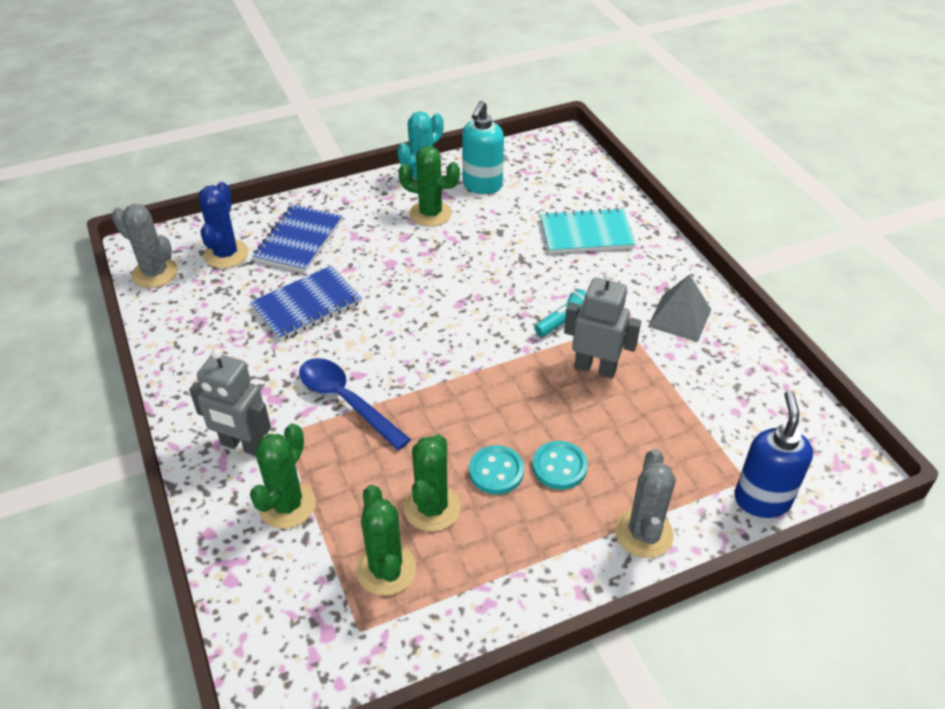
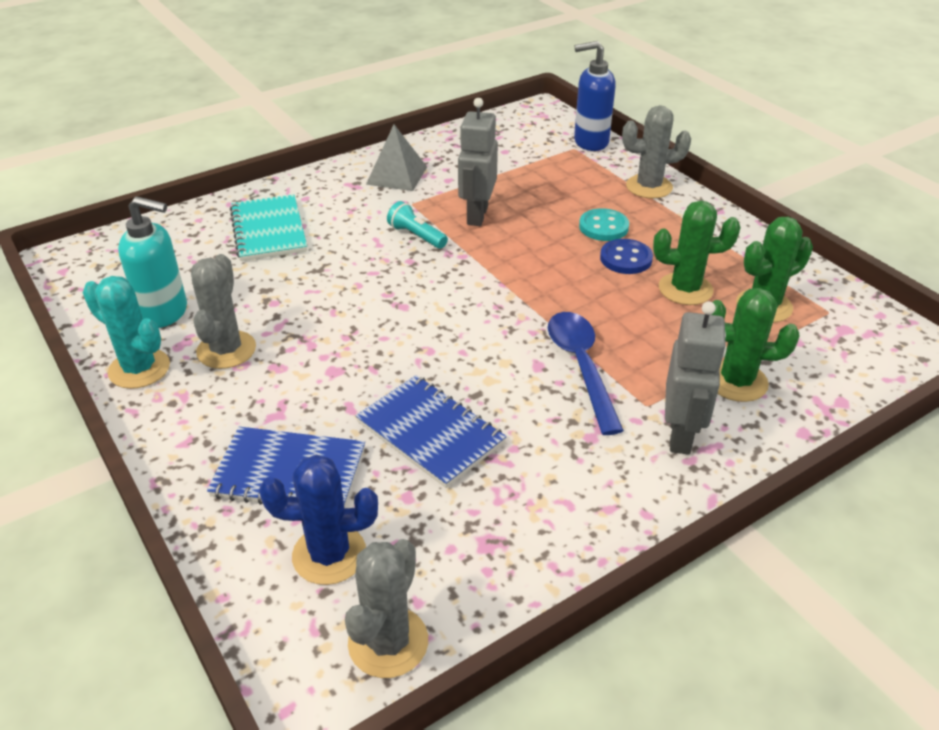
camera: 100 degrees left, 5 degrees down
(346, 401) = (581, 366): blue spoon -> blue spoon turned 135 degrees clockwise
(430, 214) = (226, 350): green cactus -> grey cactus
(496, 471) = (626, 259): turquoise button -> blue button

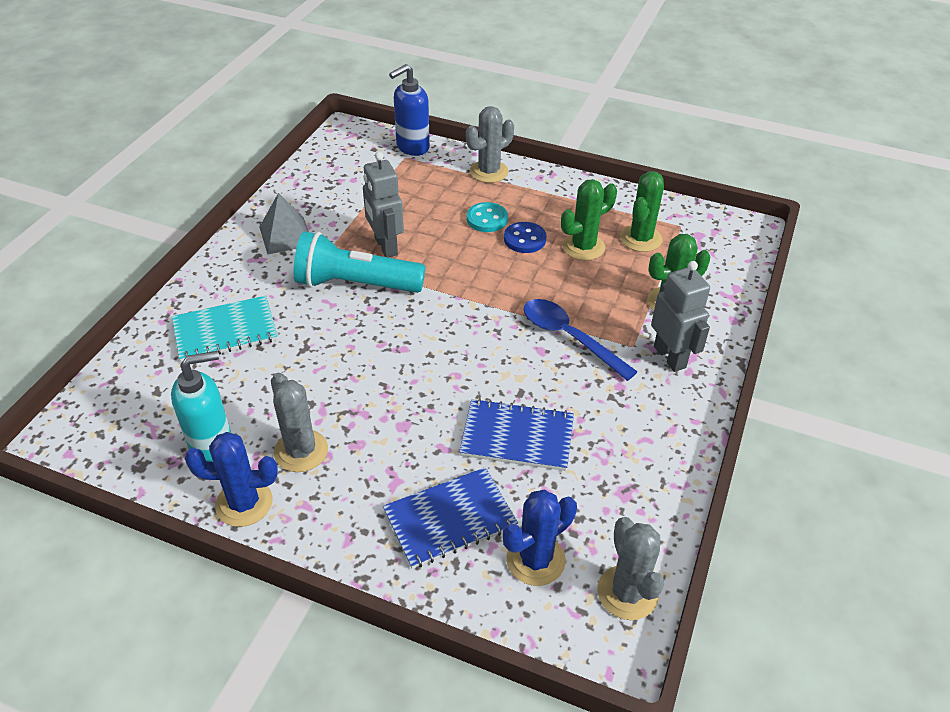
camera: 35 degrees left, 5 degrees up
(139, 369) = (244, 503): turquoise cactus -> blue cactus
(268, 230) = (225, 331): turquoise notebook -> turquoise notebook turned 60 degrees counterclockwise
(416, 236) = (356, 284): turquoise flashlight -> turquoise flashlight, size x2.12

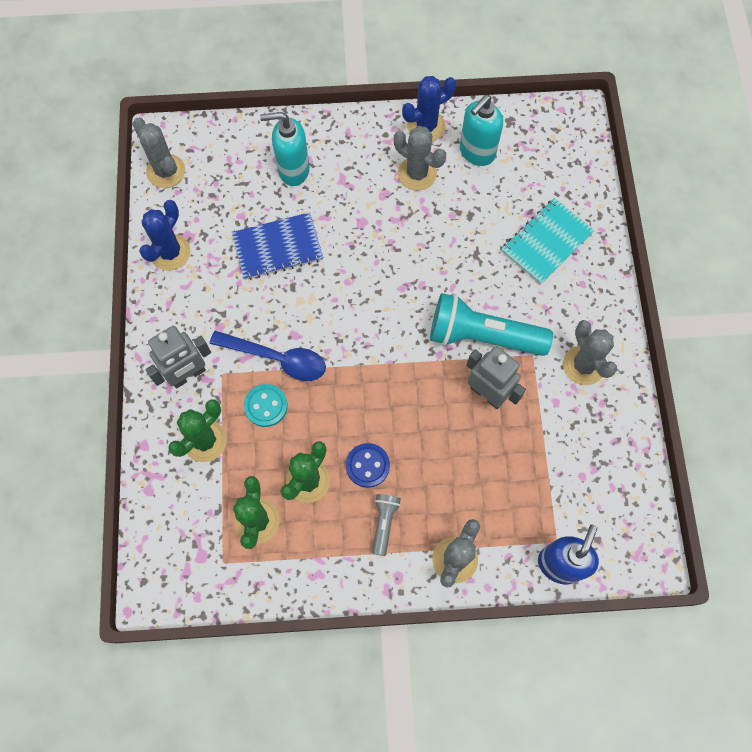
camera: 155 degrees right, 25 degrees up
(286, 235) = (583, 365): grey pyramid -> grey cactus
(356, 284) = (482, 336): turquoise flashlight -> turquoise flashlight turned 150 degrees counterclockwise
(450, 519) = (293, 170): blue notebook -> turquoise soap dispenser
(487, 219) = (417, 478): turquoise button -> turquoise button (266, 406)
(532, 205) = (384, 523): none -> grey flashlight
(535, 560) = (228, 168): blue cactus -> blue cactus (170, 252)
(670, 357) = (188, 375): grey robot -> grey robot turned 75 degrees counterclockwise

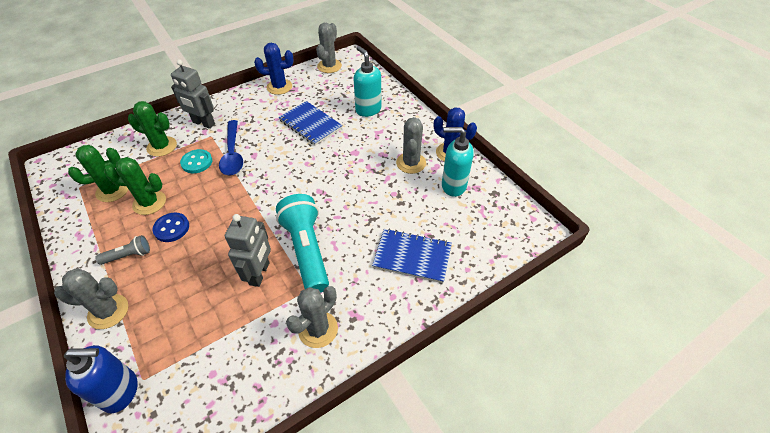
camera: 60 degrees right, 20 degrees down
(546, 242) = (412, 256): turquoise notebook -> blue notebook

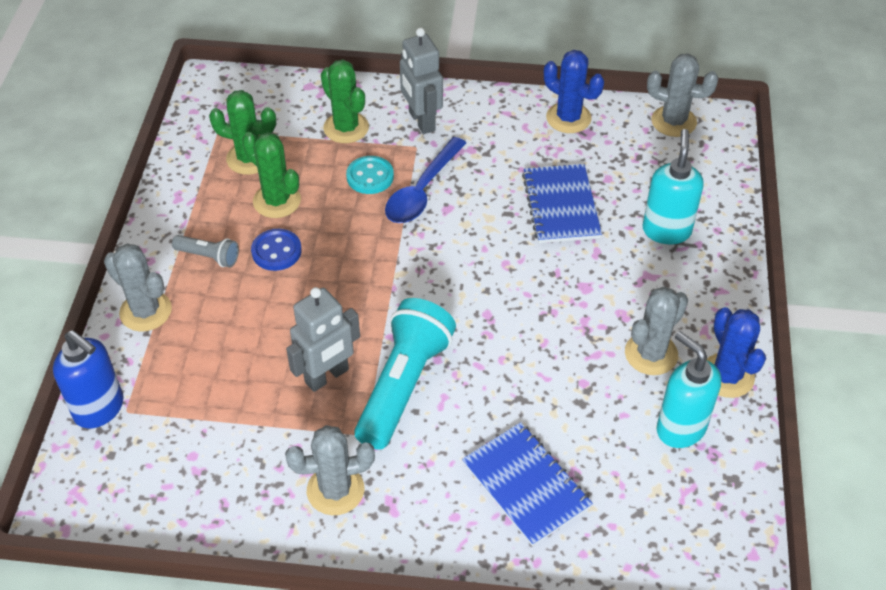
camera: 40 degrees right, 0 degrees up
(329, 66) = (673, 121): grey cactus -> grey cactus turned 45 degrees clockwise

